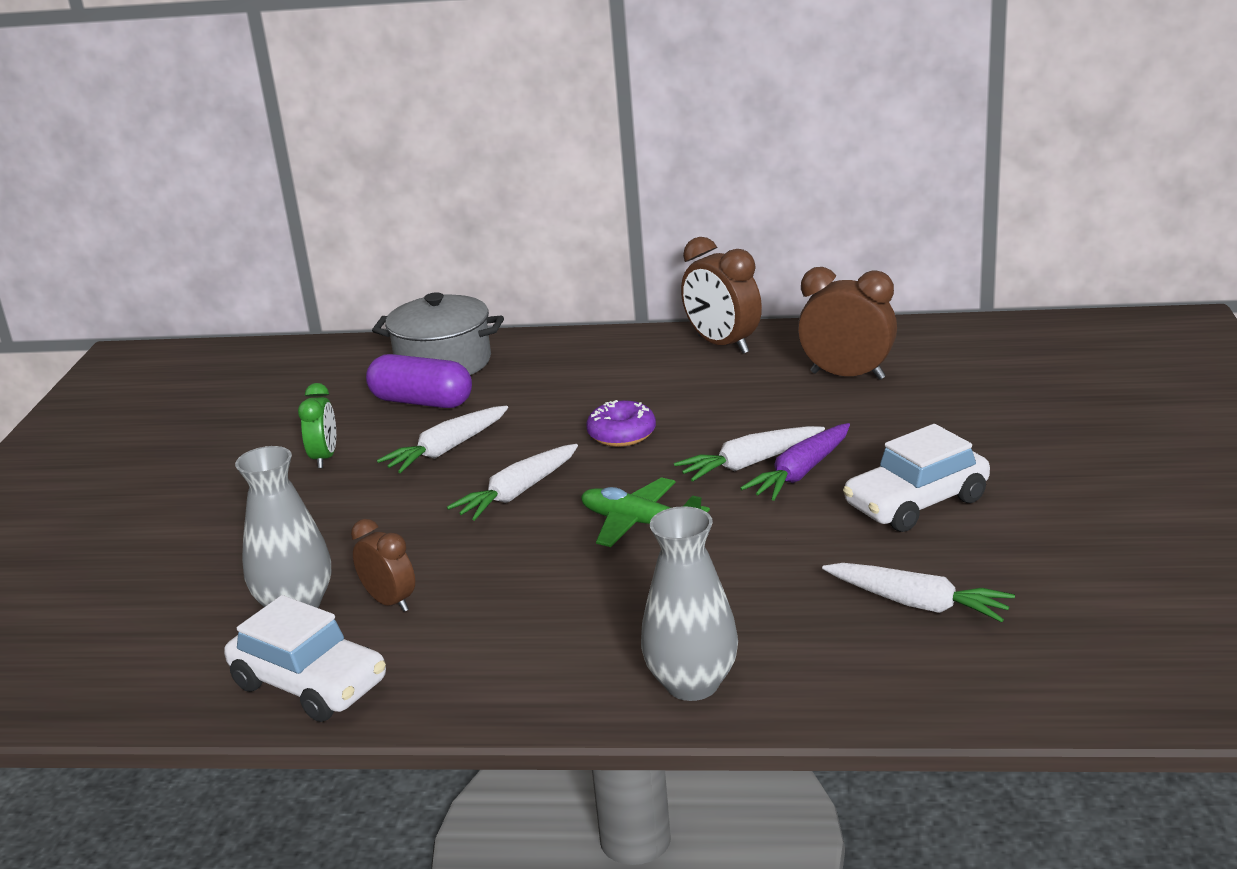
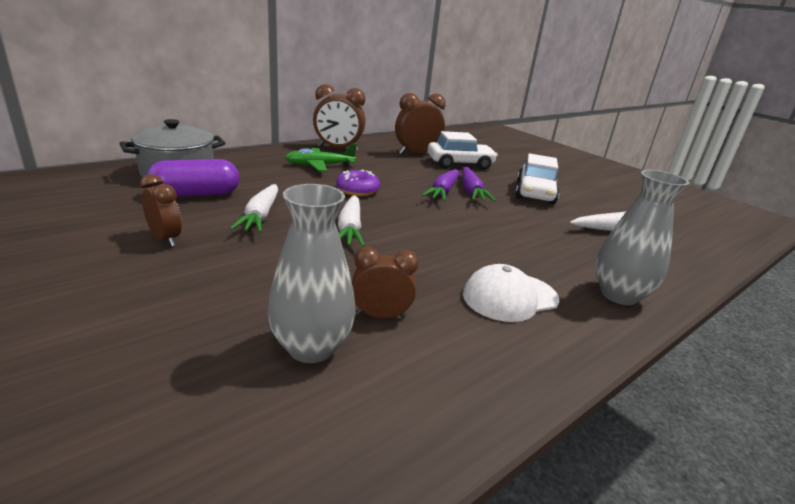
camera: 50 degrees left, 0 degrees up
(310, 684) = (426, 403): white car -> white car (460, 164)
(324, 458) = (165, 239): green clock -> brown clock
(549, 634) = (510, 297): none -> white cap
(639, 523) = (444, 227): green plane -> green plane (319, 166)
(750, 463) = (443, 191): white carrot -> purple carrot

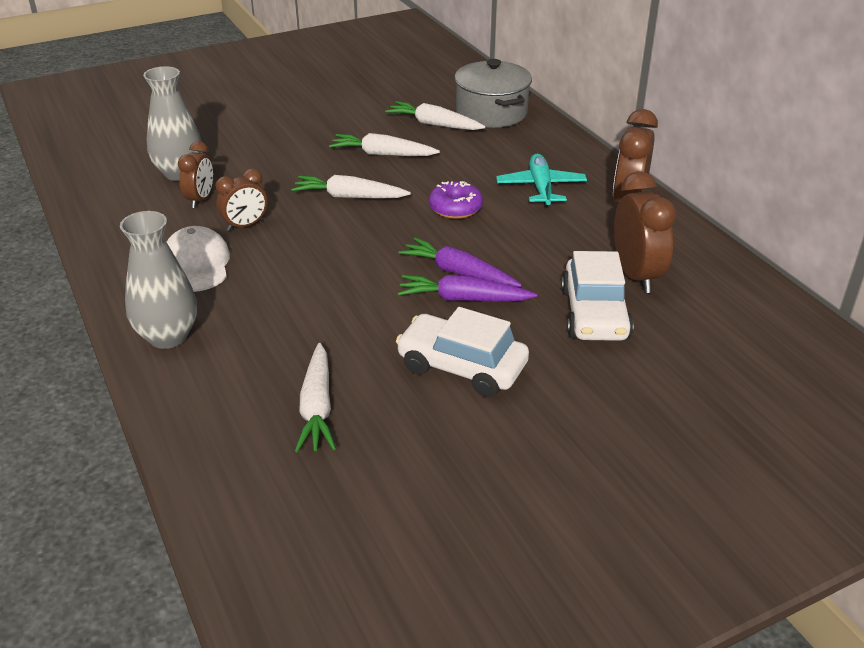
camera: 105 degrees right, 10 degrees up
(165, 239) = (341, 120): brown clock -> brown clock (245, 225)
(196, 194) = (434, 124): purple capsule -> white carrot
(319, 166) = (540, 187): green plane -> turquoise plane

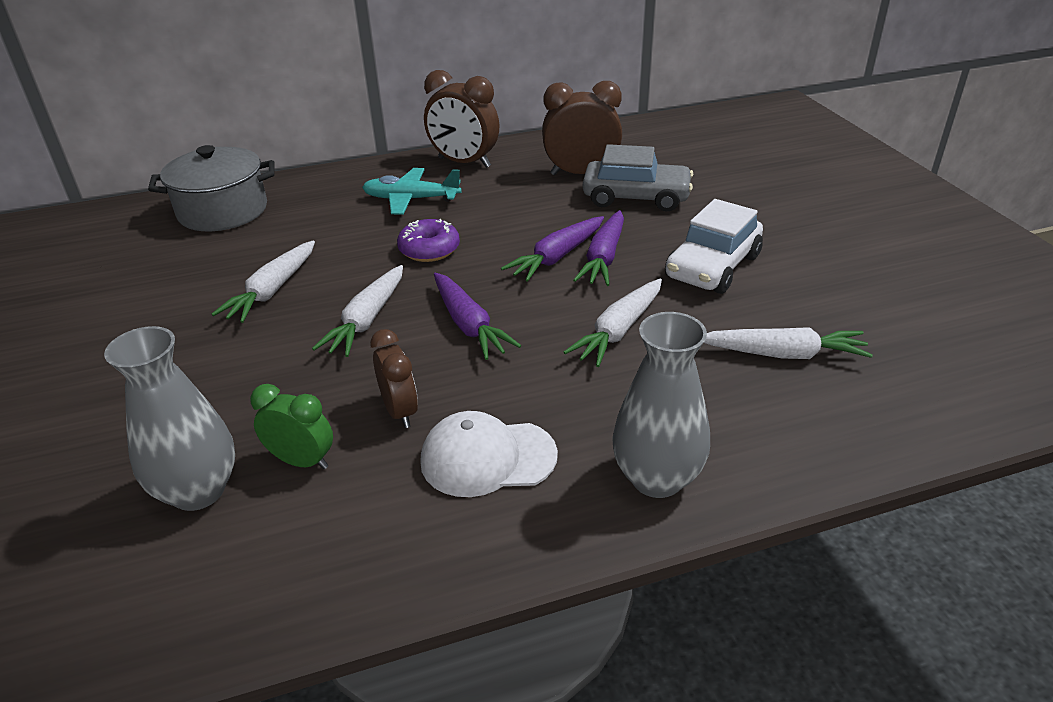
camera: 80 degrees left, 0 degrees up
(200, 199) = (302, 461): brown clock -> green clock
(347, 240) = (469, 325): none -> purple carrot
(434, 124) = (221, 250): white carrot -> white carrot (619, 331)
(594, 314) = (636, 197): white car -> grey car

